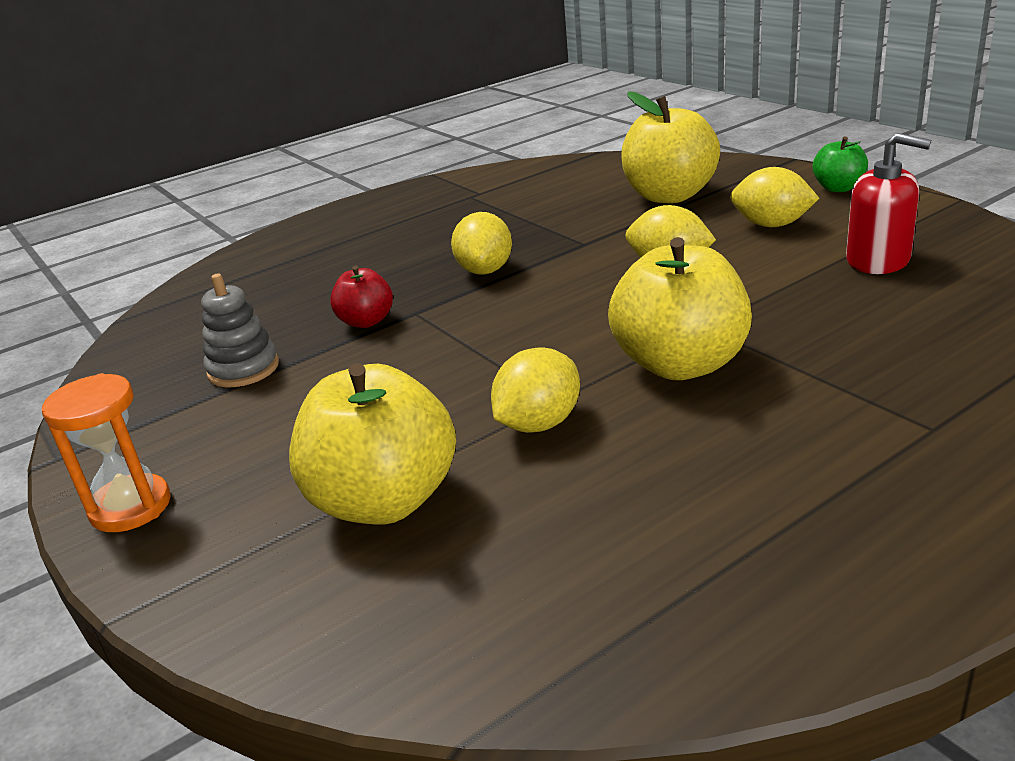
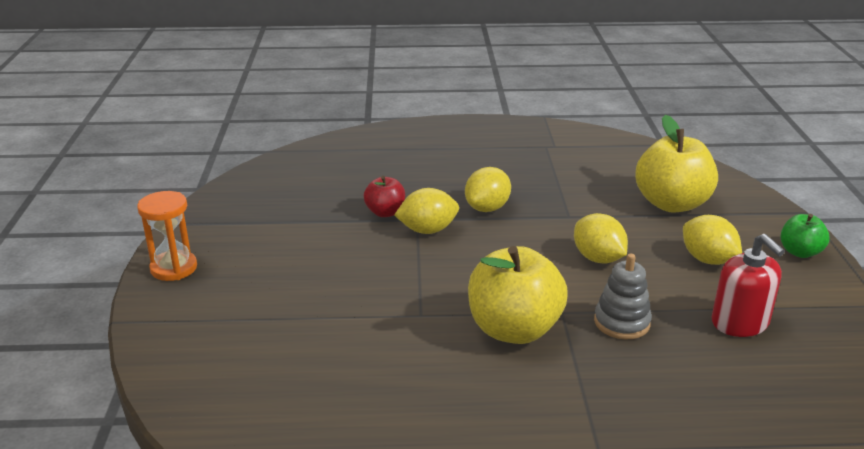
camera: 30 degrees right, 0 degrees up
(243, 369) = (296, 213): grey stacking toy -> grey stacking toy (621, 322)
(384, 501) = (276, 326): yellow apple -> none
(539, 424) = (394, 324): yellow lemon -> yellow lemon (427, 230)

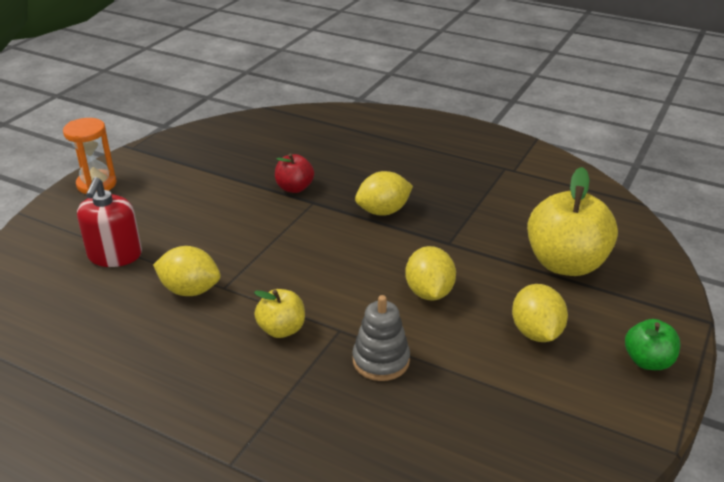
camera: 30 degrees right, 5 degrees up
(427, 230) = (311, 215): yellow lemon -> yellow lemon (190, 290)
(514, 329) = (281, 329): yellow apple -> yellow apple, size x0.52
(740, 322) = (494, 407): red soap dispenser -> red soap dispenser (115, 255)

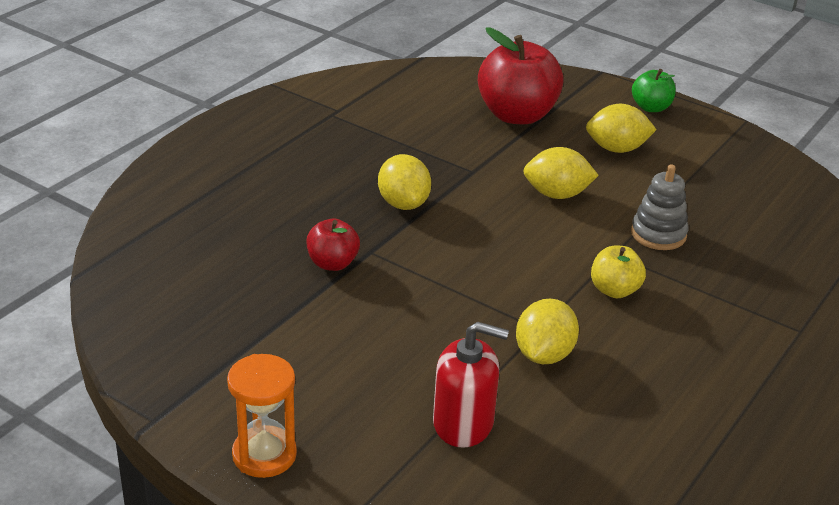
camera: 85 degrees left, 0 degrees up
(565, 263) = (517, 115): yellow apple -> red apple

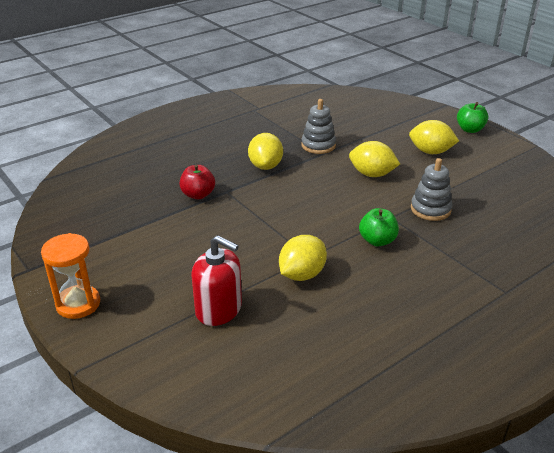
camera: 20 degrees right, 0 degrees up
(459, 160) = (318, 145): none -> grey stacking toy
(517, 115) = (373, 124): red apple -> none
(614, 290) = (377, 241): yellow apple -> green apple

